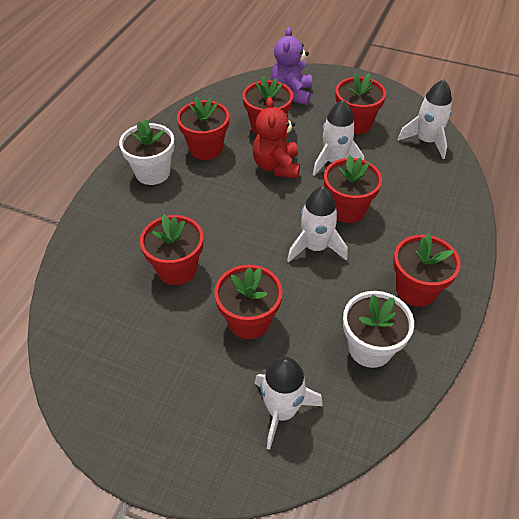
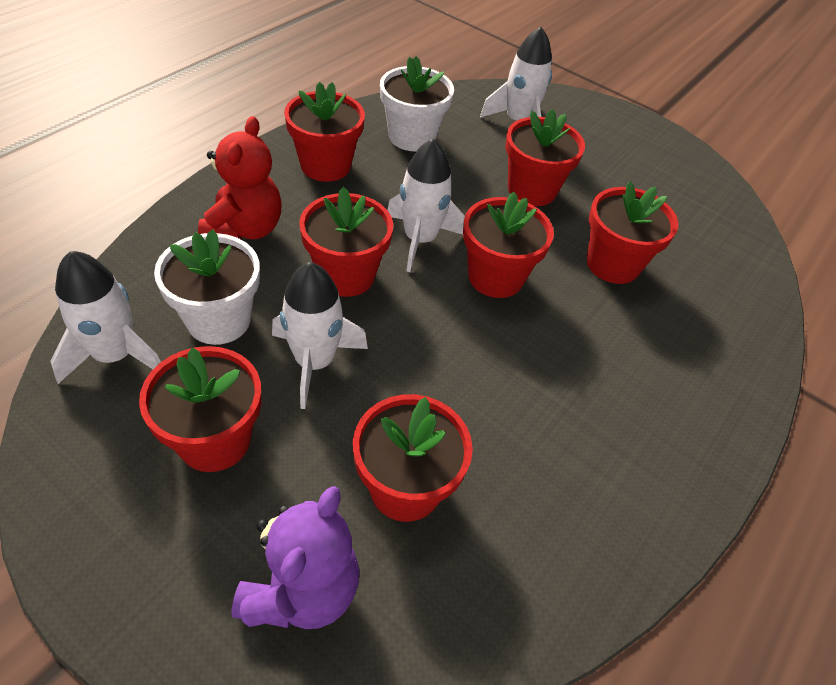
camera: 170 degrees left, 0 degrees up
(152, 173) = (654, 436): white flower pot -> white flower pot (219, 320)
(206, 148) = (547, 466): red flower pot -> red flower pot (495, 277)
(276, 166) = (423, 383): red teddy bear -> red teddy bear (244, 229)

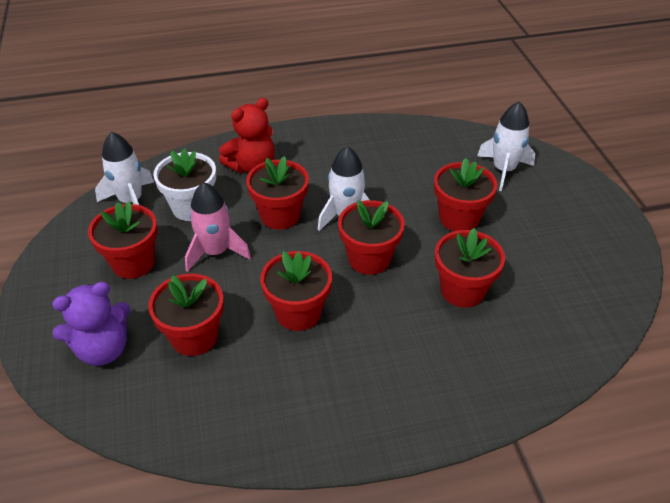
camera: 45 degrees right, 5 degrees down
(314, 362) = (216, 251): white rocket -> pink rocket
(325, 166) = (335, 148): red flower pot -> red flower pot (298, 313)
(412, 137) = (411, 151): white flower pot -> none

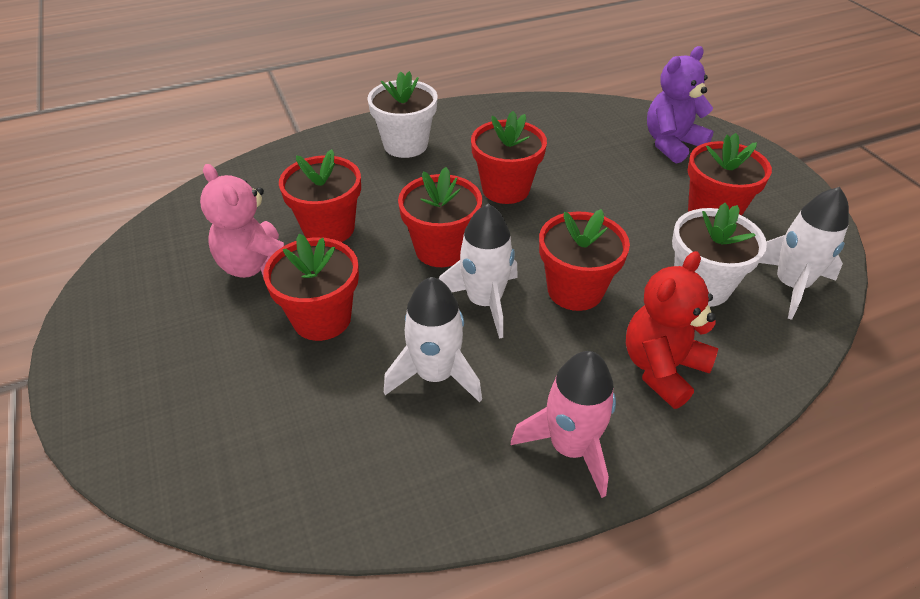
camera: 170 degrees right, 0 degrees up
(194, 337) = (596, 160): red flower pot -> none
(216, 251) = (629, 235): pink rocket -> pink rocket (570, 447)
(388, 390) = (405, 145): none -> white flower pot
(503, 170) = (230, 422): white rocket -> white rocket (435, 375)
(515, 263) = (257, 265): none -> pink teddy bear

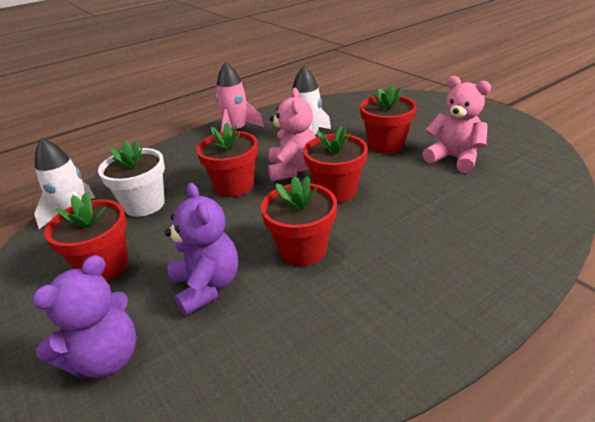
camera: 170 degrees right, 10 degrees down
(329, 228) = (431, 187): red flower pot -> none
(405, 145) = (435, 281): white flower pot -> none
(484, 302) = (293, 169): white rocket -> pink teddy bear
(600, 175) = (207, 286): none -> purple teddy bear
(662, 368) = (186, 161): red teddy bear -> none

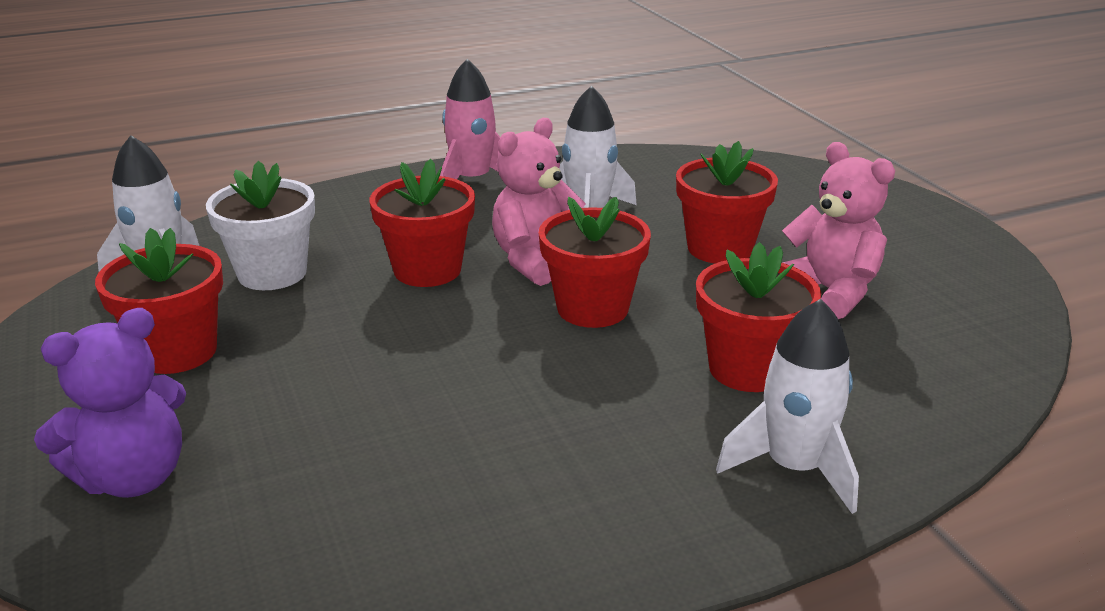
camera: 10 degrees right, 5 degrees down
(207, 286) = (319, 411): purple teddy bear -> none
(293, 169) = (537, 261): pink teddy bear -> pink teddy bear turned 150 degrees counterclockwise
(302, 250) = (491, 388): red flower pot -> red flower pot (748, 369)
(492, 263) = (794, 468): none -> white rocket

